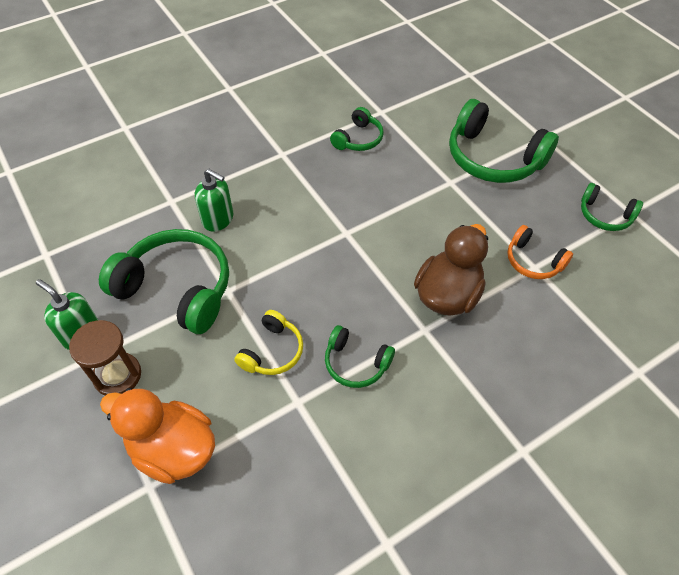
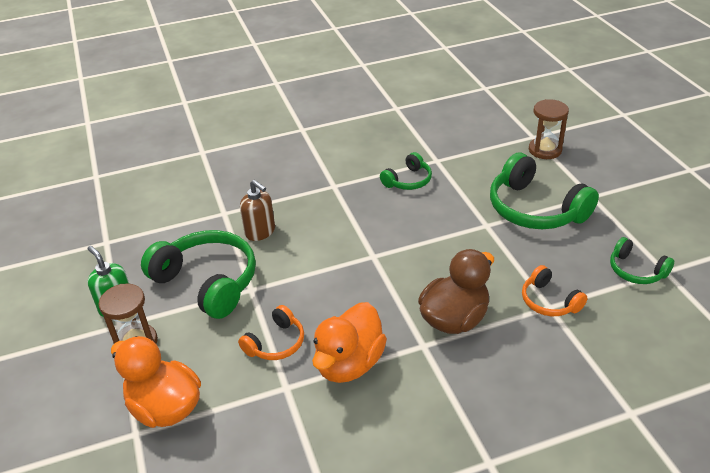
camera: 15 degrees right, 15 degrees down
(218, 219) = (260, 232): green soap dispenser -> brown soap dispenser
(272, 351) = (276, 343): yellow headphones -> orange headphones
(356, 363) = (349, 364): green headphones -> orange duck
(485, 89) = (545, 150): none -> brown hourglass

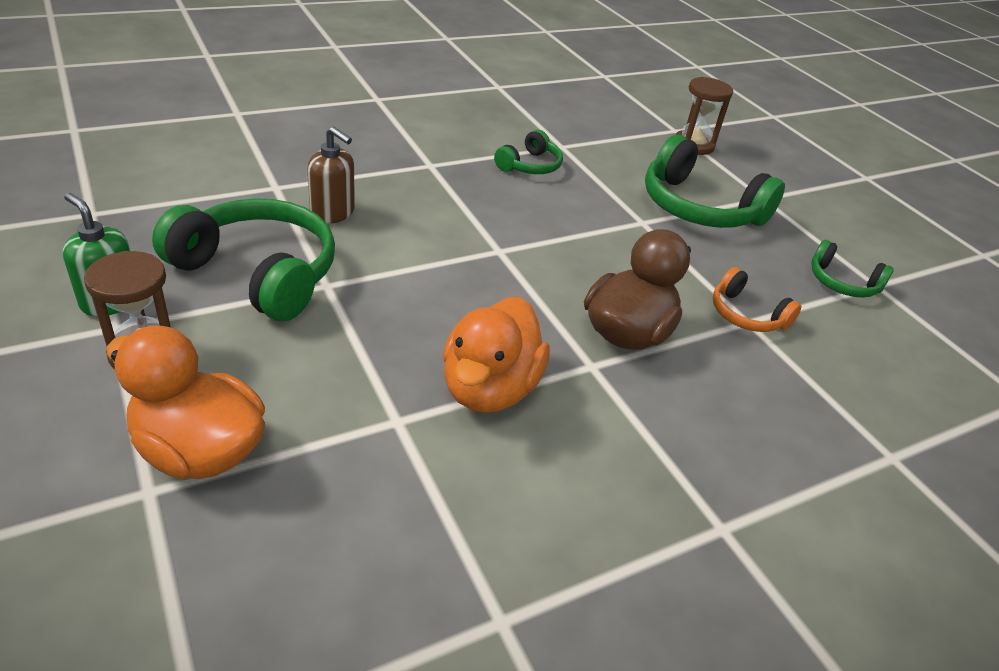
camera: 15 degrees left, 0 degrees up
(276, 343) = (374, 358): orange headphones -> none

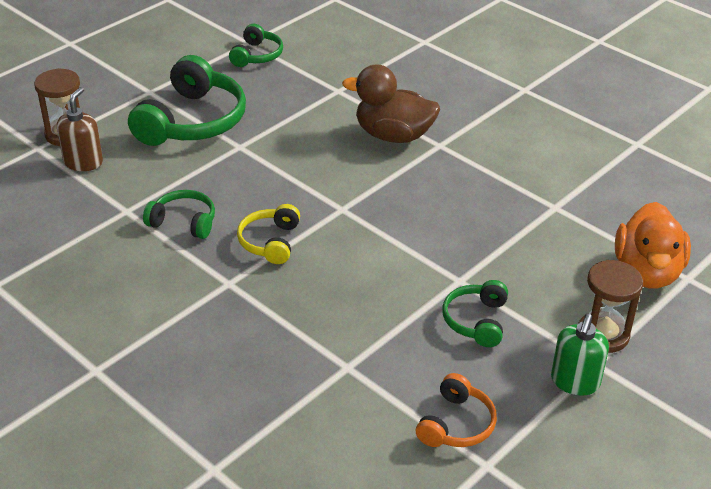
camera: 105 degrees left, 0 degrees up
(258, 273) = (476, 321): green headphones -> green headphones, size x0.53
(333, 213) = (361, 314): brown soap dispenser -> brown soap dispenser (83, 162)
(472, 197) = (270, 242): none -> yellow headphones
(489, 388) = (496, 179): orange duck -> none
(746, 315) = (331, 91): orange headphones -> orange headphones (456, 424)

